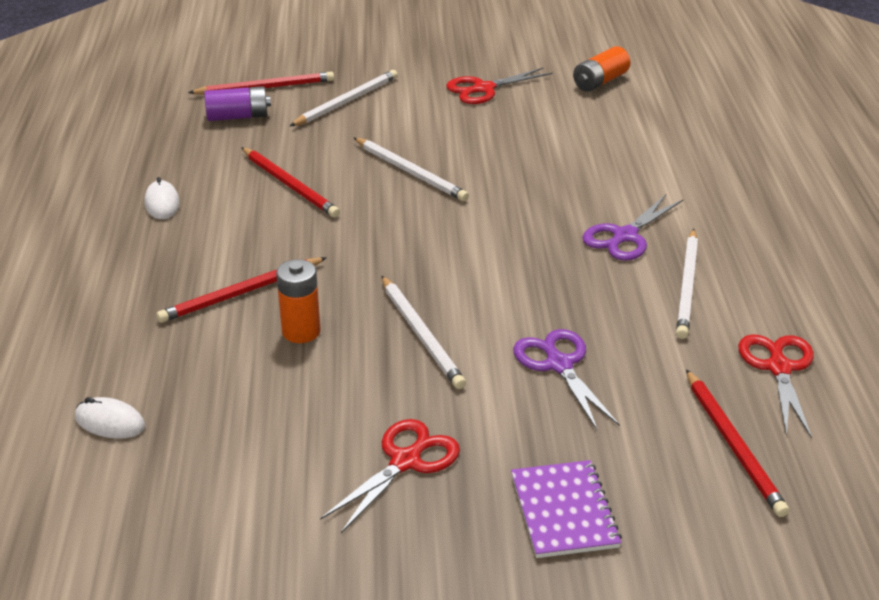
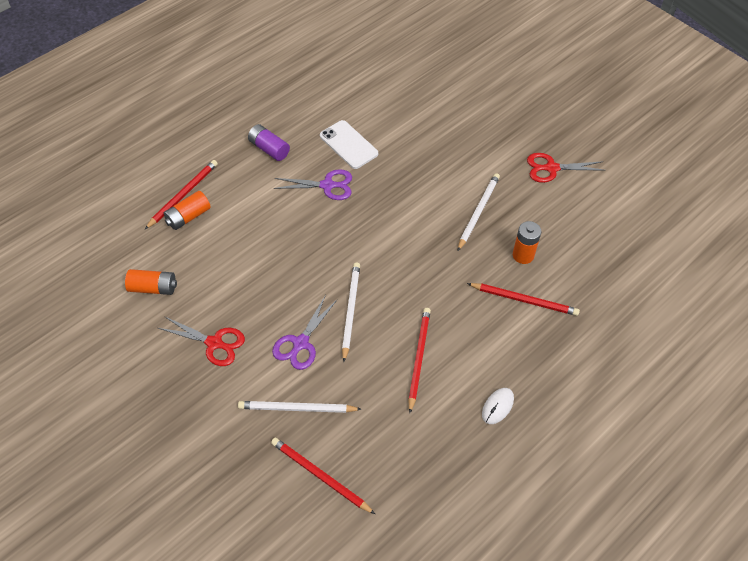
camera: 130 degrees left, 20 degrees up
(110, 422) = (644, 275): white mouse -> none
(238, 117) = (372, 456): purple battery -> purple battery (269, 149)
(559, 365) = (448, 156): purple scissors -> purple scissors (301, 343)
(563, 511) = (523, 113): purple notebook -> none
(683, 129) = (188, 216): none -> orange battery
(687, 286) = (348, 145): white pencil -> white phone
(733, 445) = (440, 87): red pencil -> red pencil (183, 195)
(779, 368) = (379, 94): red scissors -> none

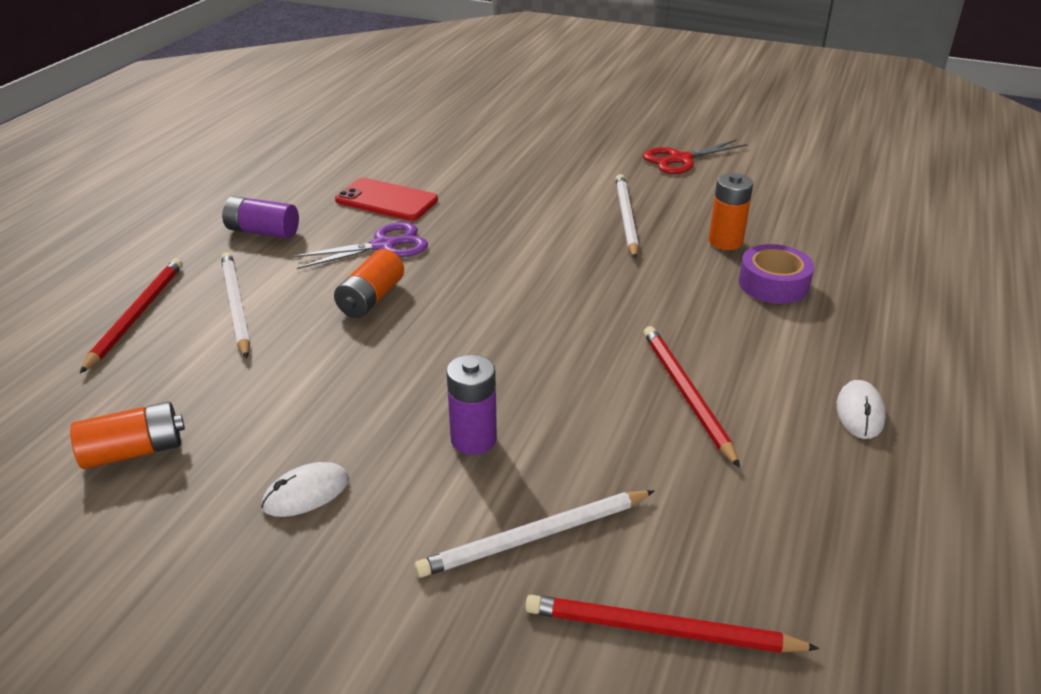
camera: 25 degrees left, 20 degrees down
(188, 216) = (160, 338): orange battery -> orange battery (371, 298)
(214, 343) = (306, 493): red scissors -> white mouse
(301, 343) = (473, 439): purple scissors -> purple battery
(348, 145) = (386, 200): white phone -> red phone
(350, 310) = (528, 371): white pencil -> white pencil (236, 305)
(524, 300) = (773, 284): red pencil -> purple tape

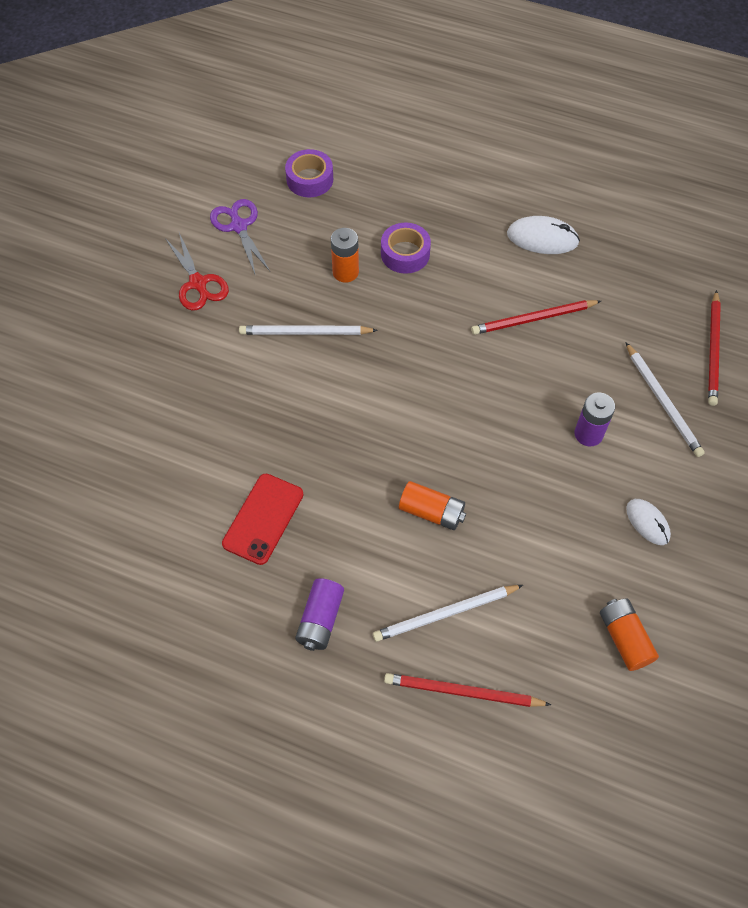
camera: 90 degrees left, 25 degrees up
(383, 246) = (348, 512): purple scissors -> purple scissors (239, 226)
(859, 412) = (542, 238): white mouse -> white mouse, size x1.51
(869, 217) = (310, 179): none -> purple tape

